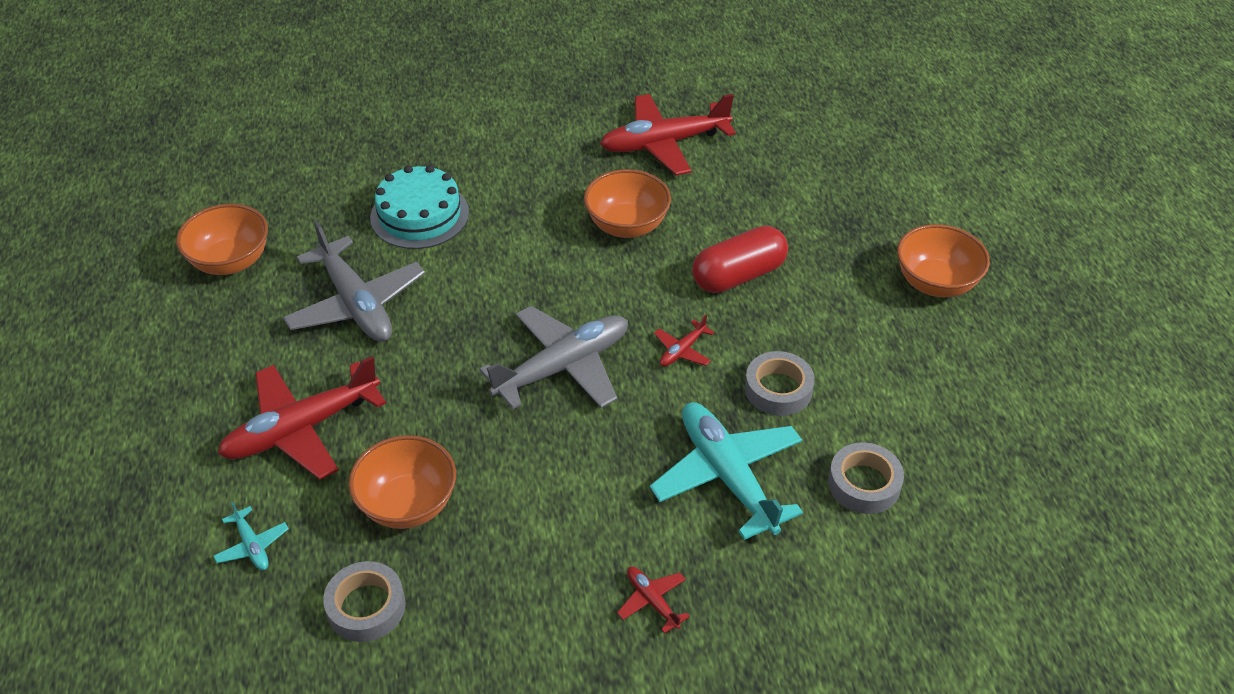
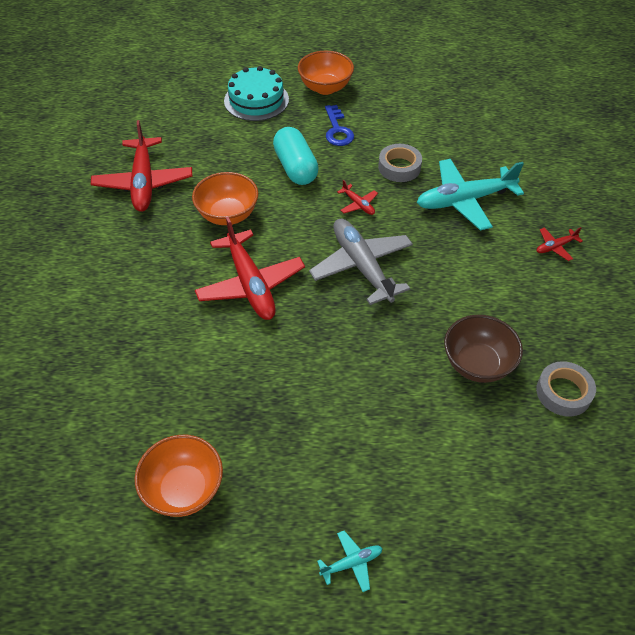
camera: 80 degrees left, 5 degrees up
(252, 545) = (511, 465): turquoise plane -> turquoise plane (351, 563)
(301, 429) = (399, 431): red plane -> red plane (250, 284)
(356, 304) = (267, 389): grey plane -> none
(408, 504) = (477, 364): orange bowl -> brown bowl
(419, 215) = (170, 340): turquoise cake -> turquoise cake (256, 100)
(738, 275) = (295, 167): red capsule -> turquoise capsule
(838, 309) = (337, 130): none -> blue key
(864, 484) = (475, 147): grey tape -> none

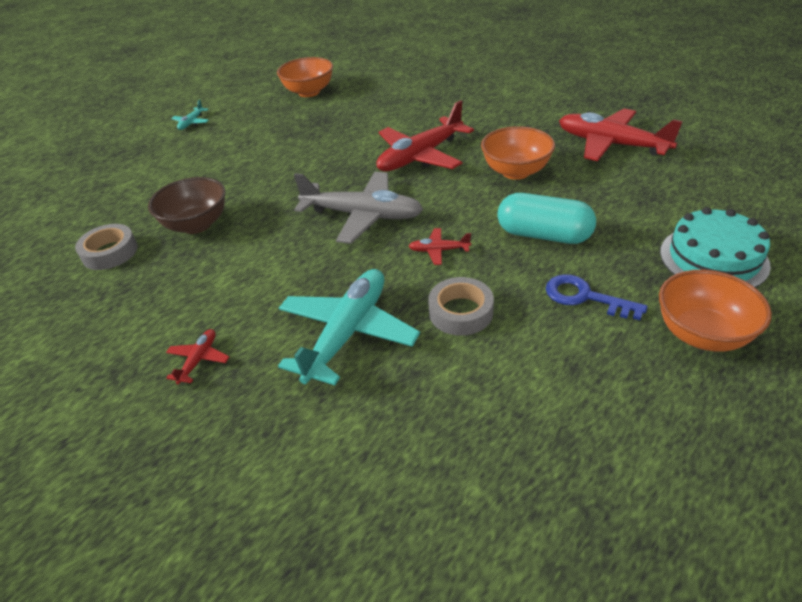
camera: 135 degrees right, 10 degrees down
(250, 284) = (420, 156): red plane -> red plane turned 60 degrees counterclockwise

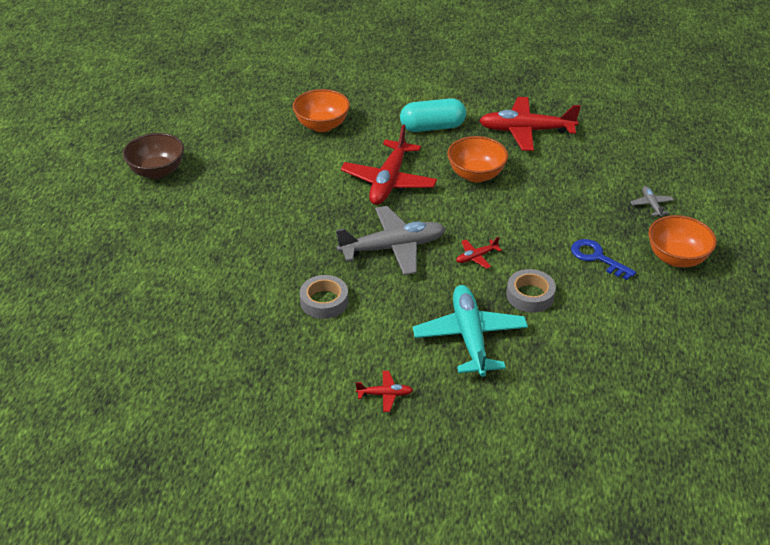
camera: 35 degrees left, 0 degrees up
(110, 252) = (209, 349): grey tape -> grey tape (324, 301)
(191, 123) = (129, 206): turquoise plane -> none
(196, 225) = (260, 300): brown bowl -> brown bowl (157, 171)
(199, 360) = (385, 394): red plane -> red plane turned 105 degrees clockwise
(309, 92) = (216, 141): orange bowl -> orange bowl (322, 125)
(543, 235) = (537, 221): turquoise capsule -> turquoise capsule (432, 127)
(585, 297) = (597, 258): blue key -> blue key turned 45 degrees clockwise
(713, 258) = (651, 205): turquoise cake -> grey plane

